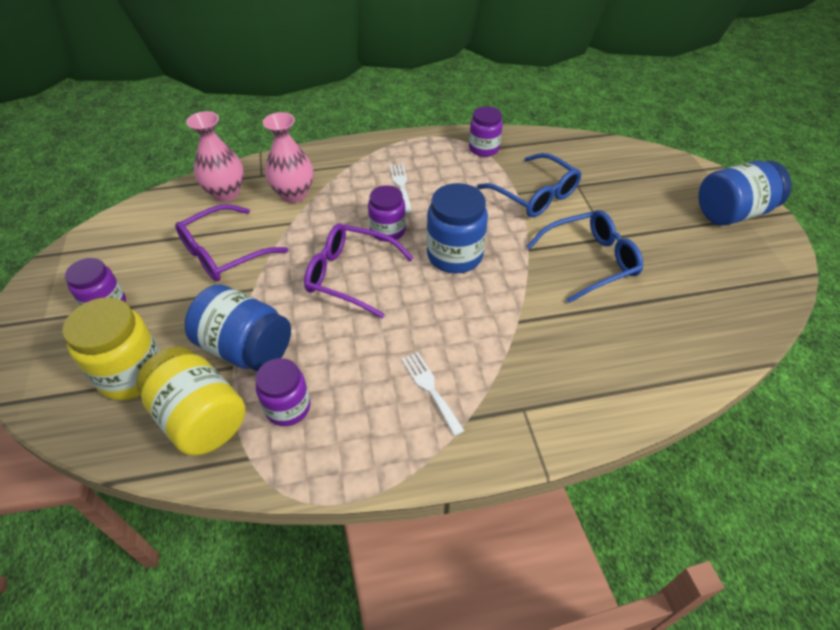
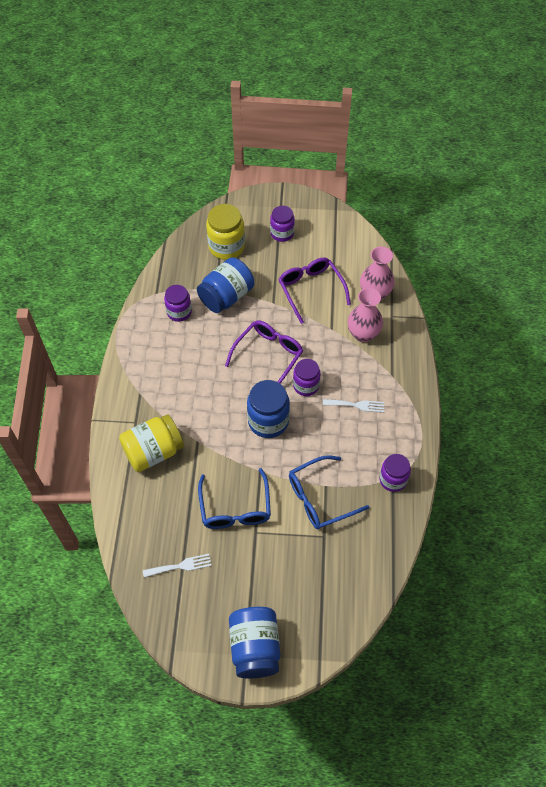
camera: 105 degrees right, 10 degrees up
(201, 418) = (187, 275): yellow jar -> yellow jar (153, 452)
(430, 389) = (165, 380): white fork -> white fork (180, 566)

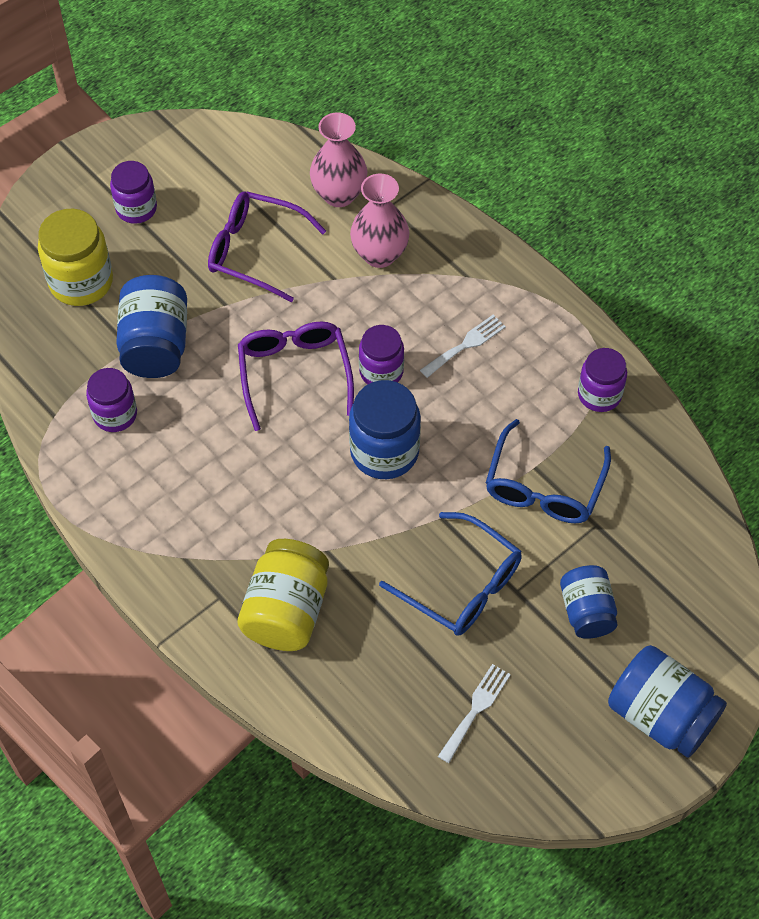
camera: 45 degrees left, 0 degrees up
(275, 570) = (586, 611): none -> blue jar

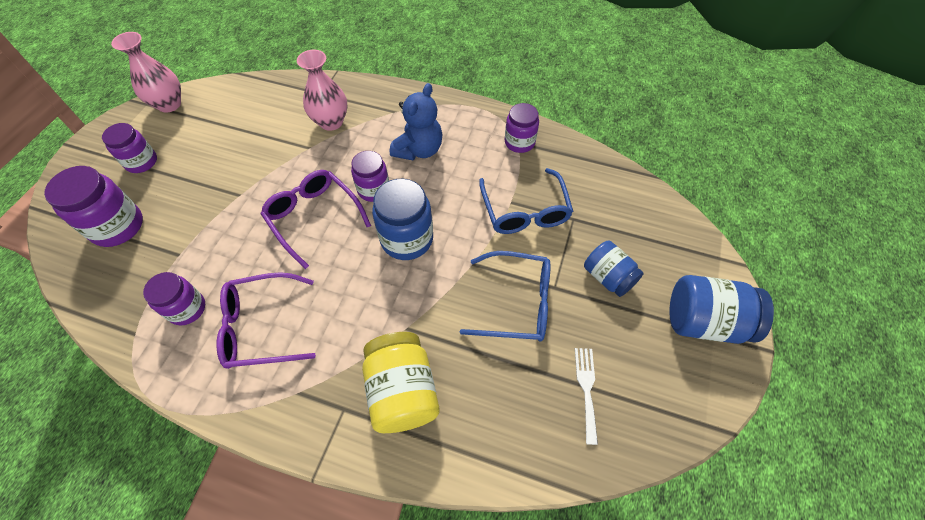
camera: 30 degrees left, 0 degrees up
(81, 282) = (117, 226): yellow jar -> purple jar
(155, 345) = (198, 244): blue jar -> none
(255, 251) = (243, 153): purple glasses -> purple glasses (261, 327)
(339, 194) = (284, 99): pink vase -> pink vase (169, 104)
(465, 345) = (419, 150): white fork -> blue teddy bear

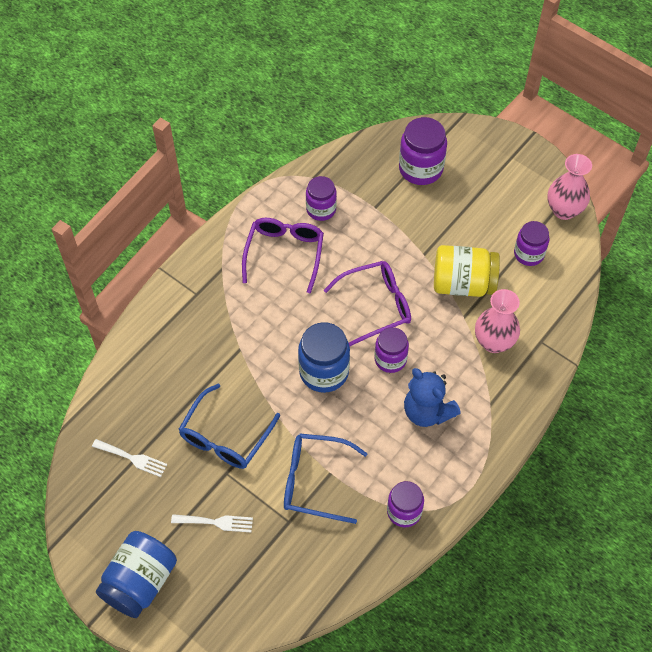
camera: 110 degrees right, 0 degrees up
(141, 162) = (490, 186): purple jar -> purple jar (528, 254)
(402, 391) = (191, 333): yellow jar -> yellow jar (463, 284)
(608, 277) = (216, 522): blue jar -> white fork

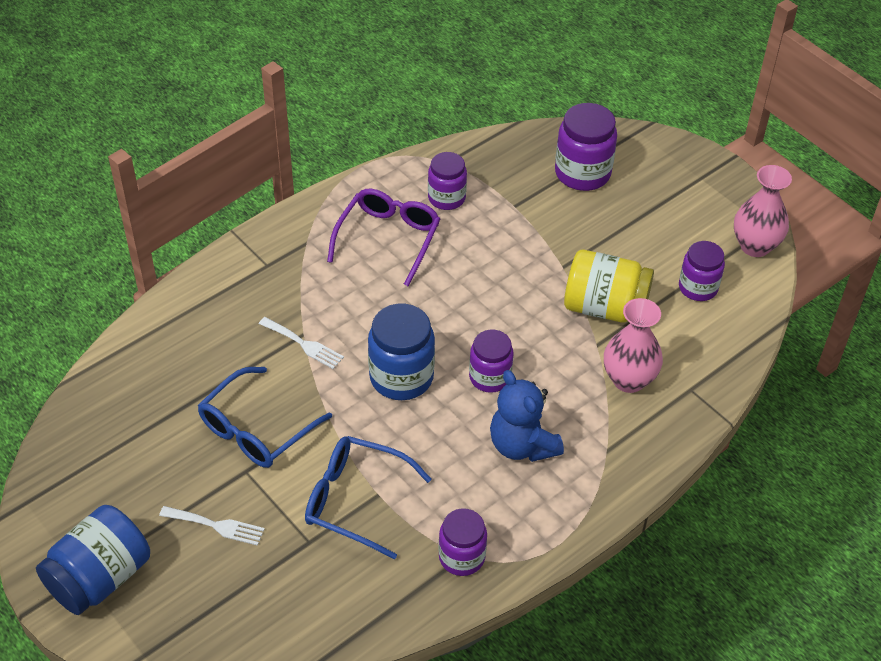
camera: 10 degrees right, 10 degrees down
(132, 458) = (134, 433): white fork -> white fork (304, 344)
(376, 305) = (488, 314): purple glasses -> none

